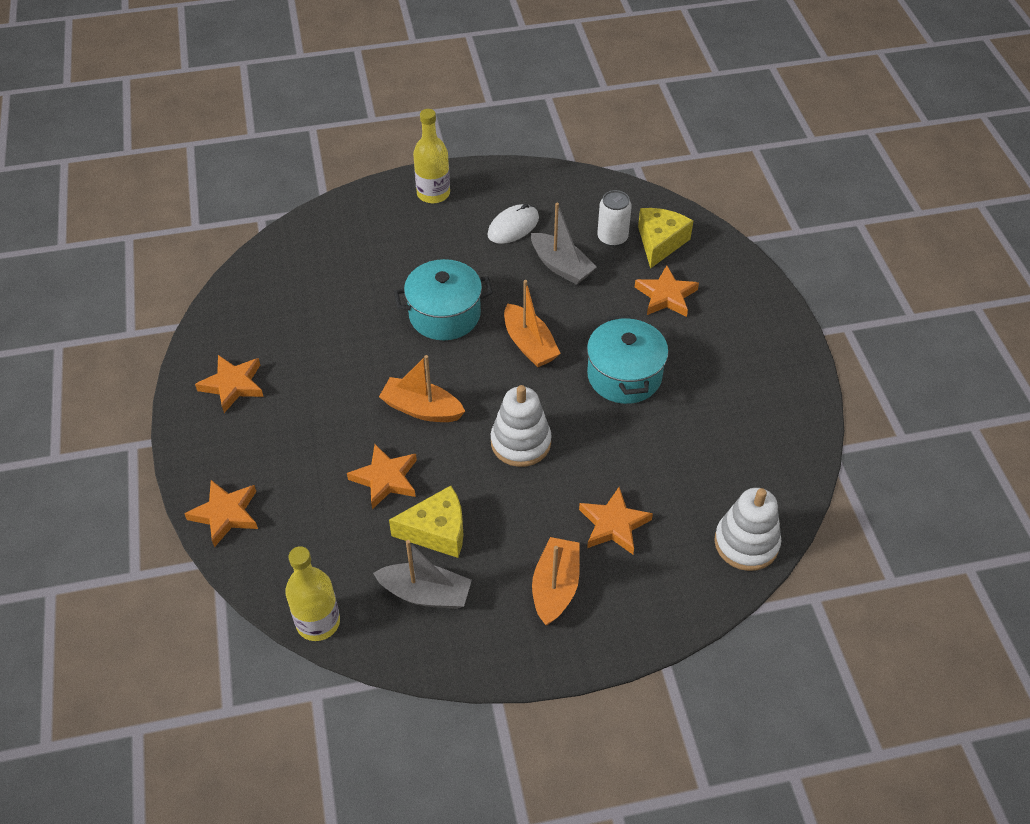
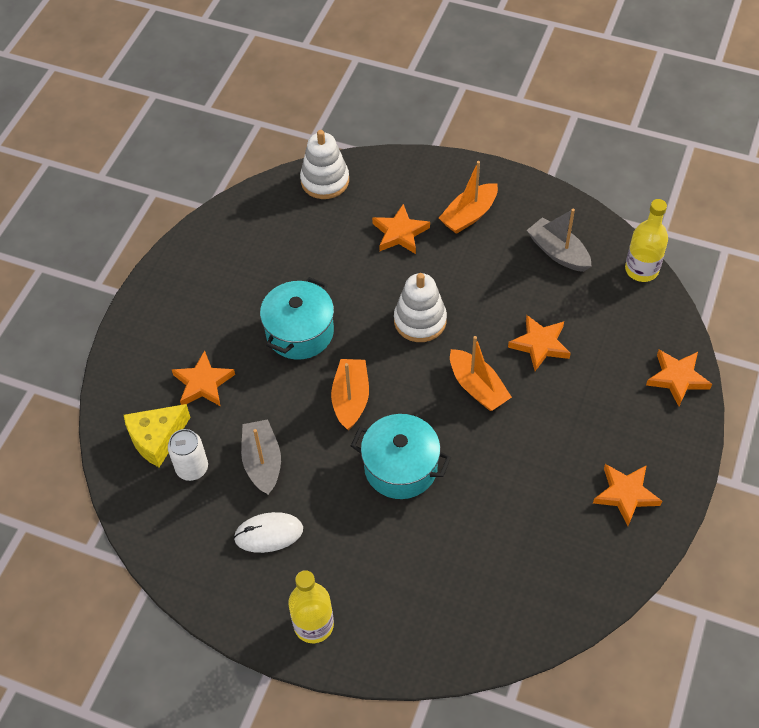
camera: 145 degrees left, 5 degrees up
(437, 531) = (524, 288): yellow cheese -> none

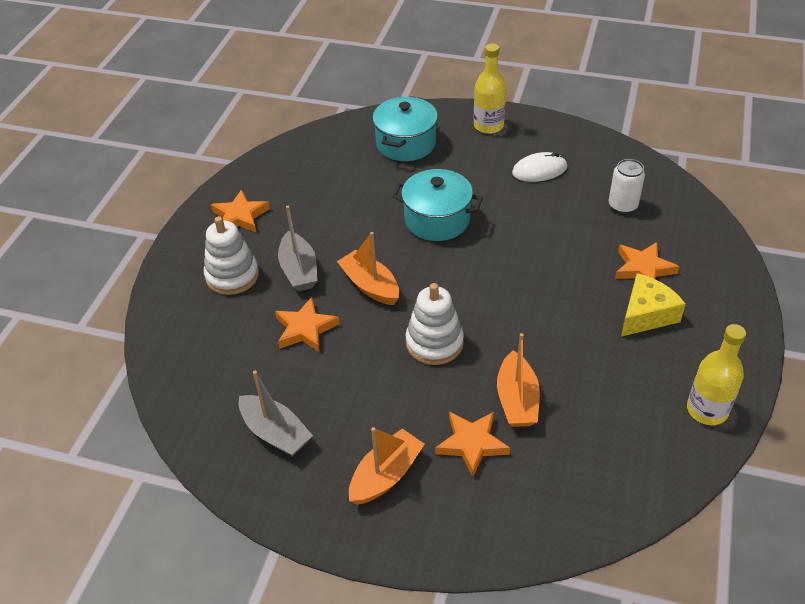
camera: 175 degrees right, 10 degrees down
(157, 439) = (665, 223): yellow cheese -> yellow cheese (646, 314)
(262, 462) = (561, 214): grey boat -> grey boat (299, 270)
(300, 332) = (562, 322): turquoise pot -> turquoise pot (406, 143)
(325, 181) = (587, 513): white stacking toy -> white stacking toy (232, 276)
(351, 399) = (493, 267): orange boat -> orange boat (517, 400)
(641, 269) = (179, 419): yellow bottle -> yellow bottle (707, 410)
(677, 378) = (170, 308): orange star -> none

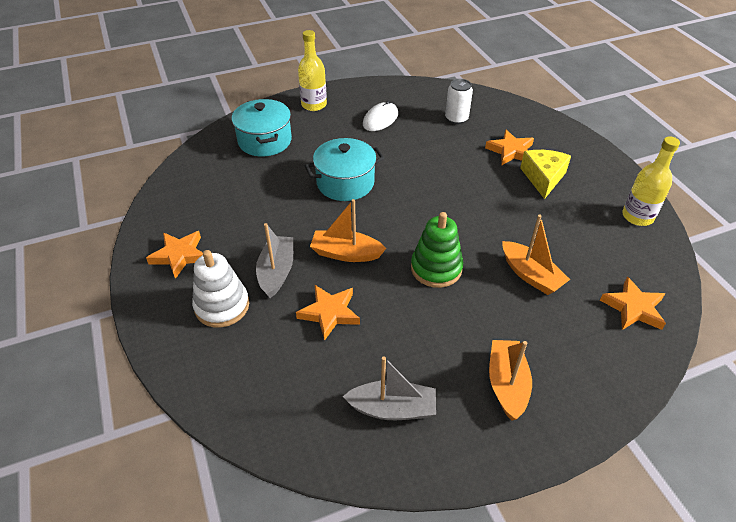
camera: 40 degrees left, 0 degrees up
(299, 270) = (277, 272): grey boat -> grey boat turned 120 degrees counterclockwise
(434, 343) = (436, 268): white stacking toy -> green stacking toy
(472, 444) = (536, 323): orange star -> orange star (633, 308)

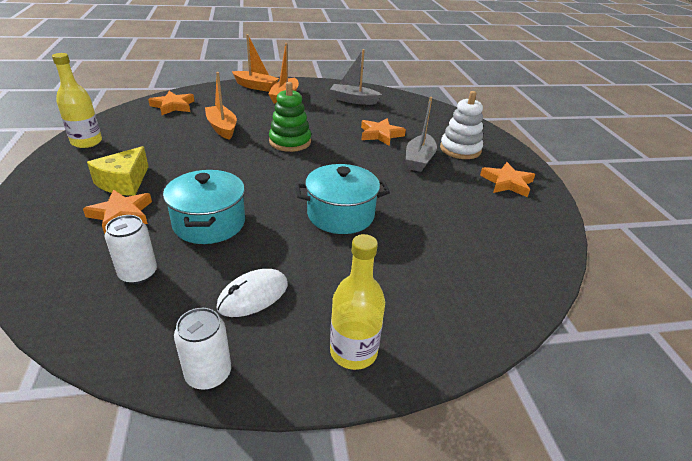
camera: 170 degrees left, 10 degrees down
(265, 141) = (439, 290): turquoise pot -> turquoise pot (209, 223)
(346, 253) = (359, 161): orange boat -> orange boat (256, 86)
(381, 87) = (208, 374): none -> white can

